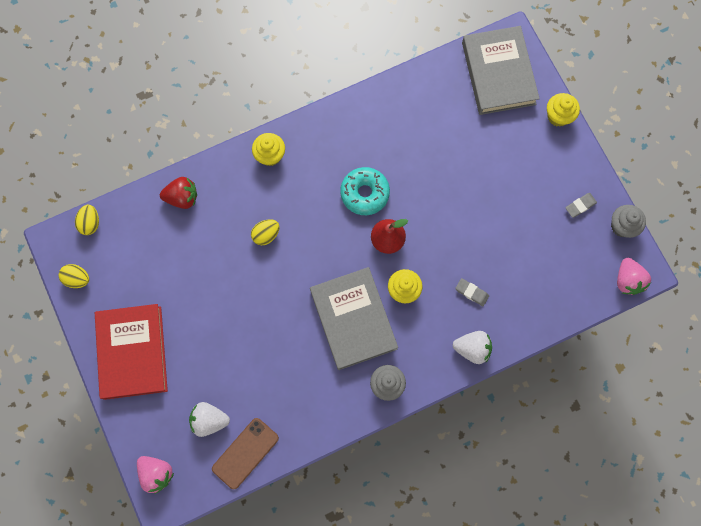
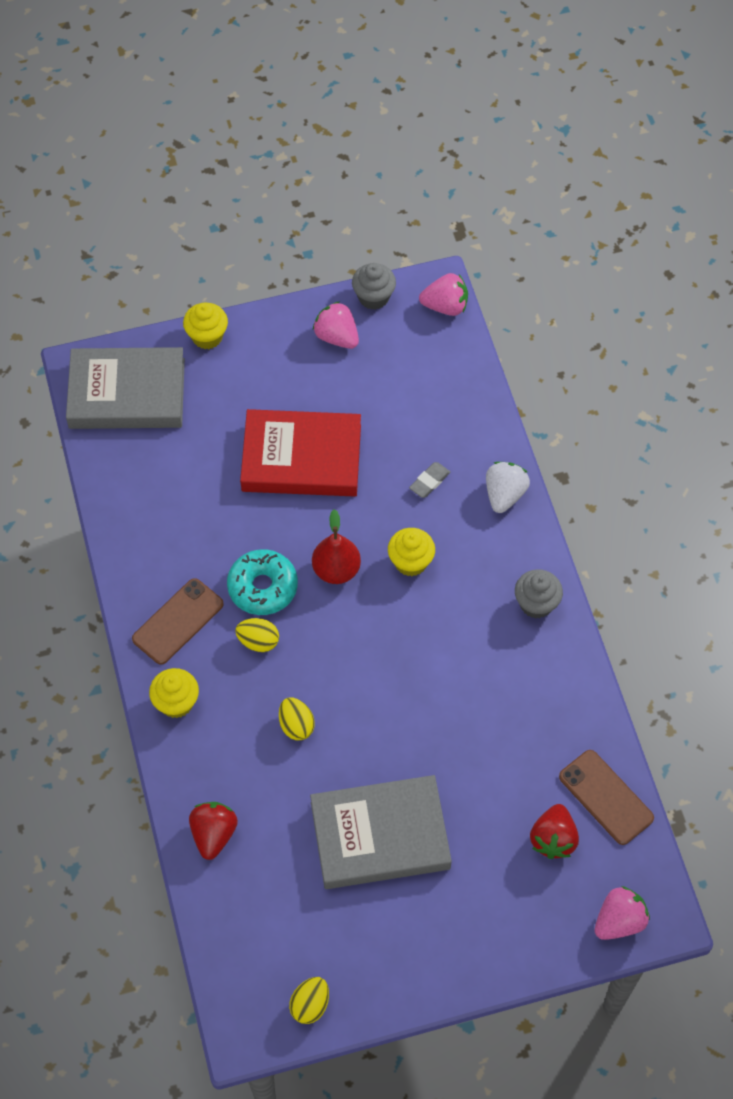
camera: 80 degrees left, 15 degrees down
(90, 223) = (225, 976): yellow egg -> yellow egg (258, 641)
(133, 352) = (438, 934): red book -> red book (301, 458)
(209, 420) = (553, 839): white strawberry -> red strawberry
(329, 144) = (178, 621): none -> brown phone
(353, 319) = (441, 630): grey book -> grey book (380, 835)
(580, 206) = (337, 337): grey eraser -> pink strawberry

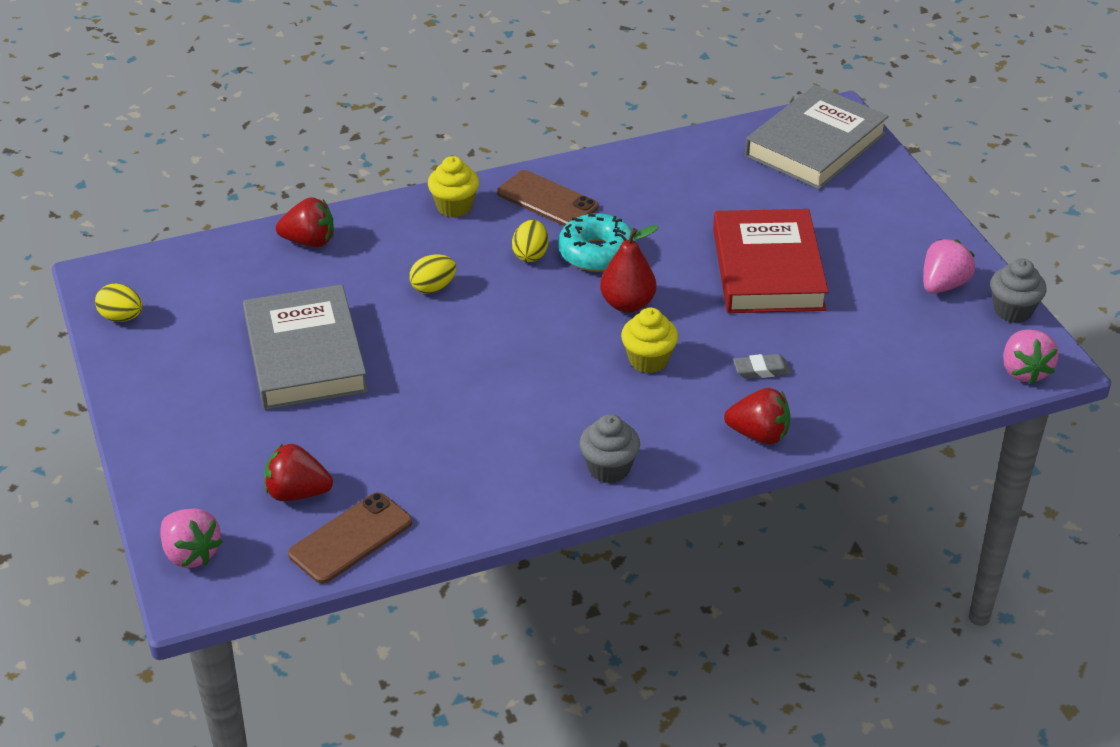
camera: 85 degrees right, 20 degrees down
(127, 393) = (815, 145): grey book -> grey book turned 45 degrees clockwise
(207, 337) = (907, 191): yellow cupcake -> none
(429, 482) = (761, 370): grey eraser -> grey eraser turned 45 degrees counterclockwise
(504, 495) = (759, 435): white strawberry -> red strawberry

